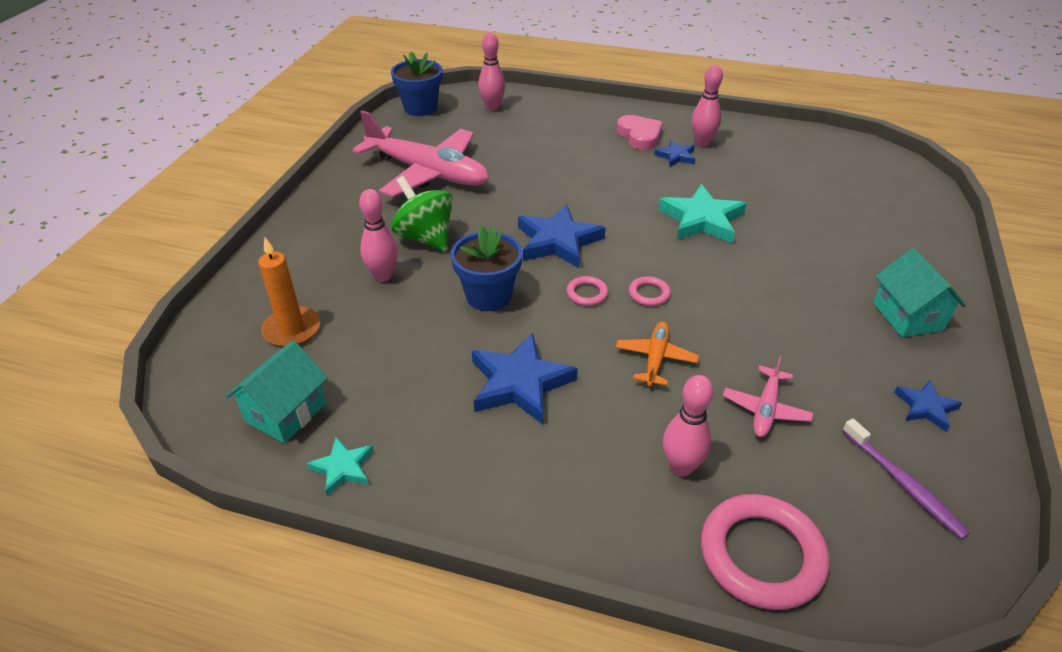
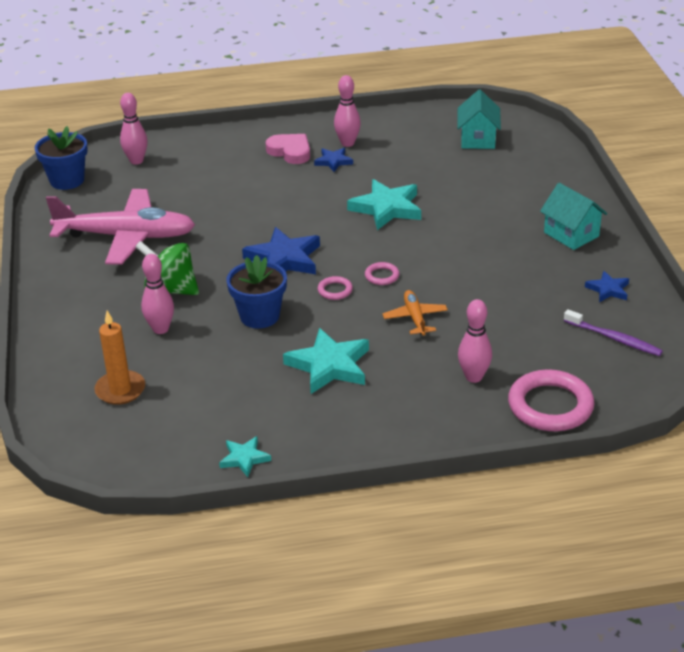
camera: 25 degrees left, 5 degrees down
(286, 412) = (170, 442): turquoise house -> turquoise house (478, 139)
(520, 383) = (329, 365): blue star -> turquoise star
(765, 409) = (508, 324): pink plane -> none

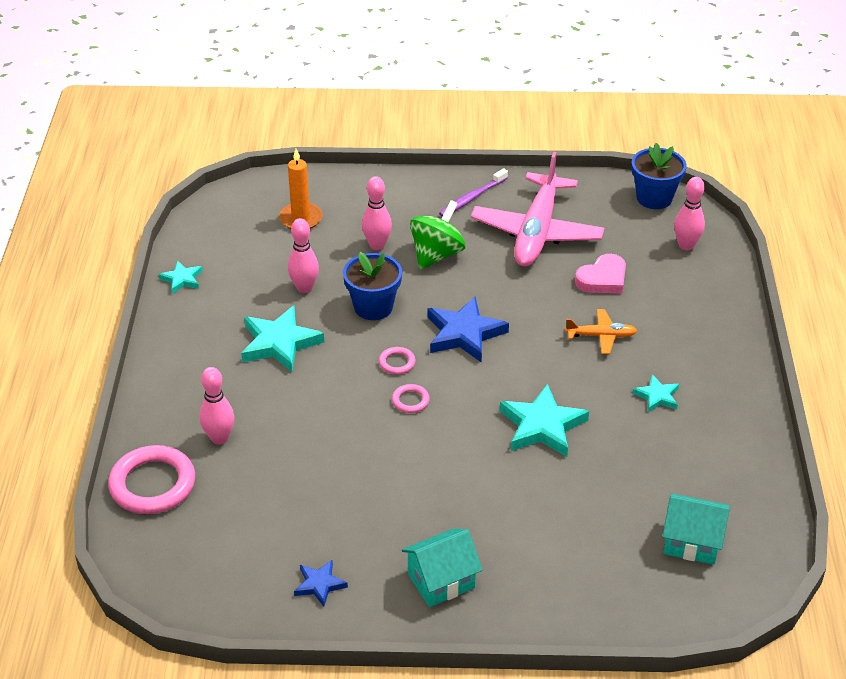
camera: 100 degrees right, 5 degrees up
(290, 151) = (687, 363): pink heart -> pink heart (602, 279)
(333, 161) = (657, 396): blue star -> turquoise star
(347, 143) = (699, 415): pink bowling pin -> pink bowling pin (304, 288)
(415, 318) = (329, 413): orange plane -> orange plane (601, 336)
(614, 338) = (231, 564): purple toothbrush -> purple toothbrush (472, 198)

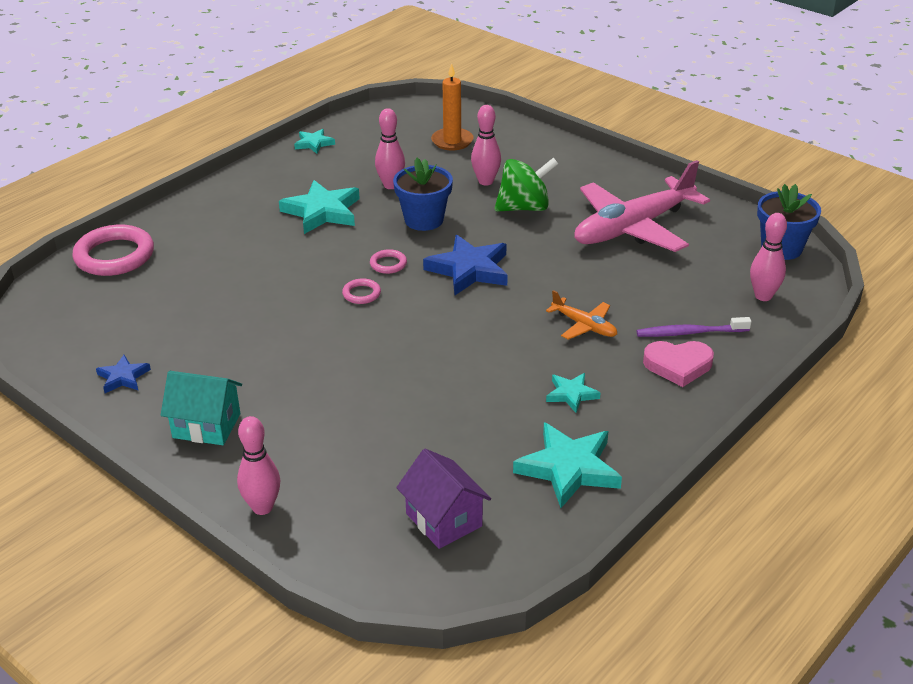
camera: 40 degrees right, 5 degrees down
(219, 438) = (196, 250): pink bowling pin -> pink bowling pin (262, 507)
(472, 198) = (610, 182): purple toothbrush -> purple toothbrush (690, 333)
(542, 426) = (440, 364): turquoise star -> turquoise star (569, 468)
(602, 279) = (645, 286): pink heart -> pink heart (678, 365)
(692, 542) = (444, 520): turquoise house -> purple house

